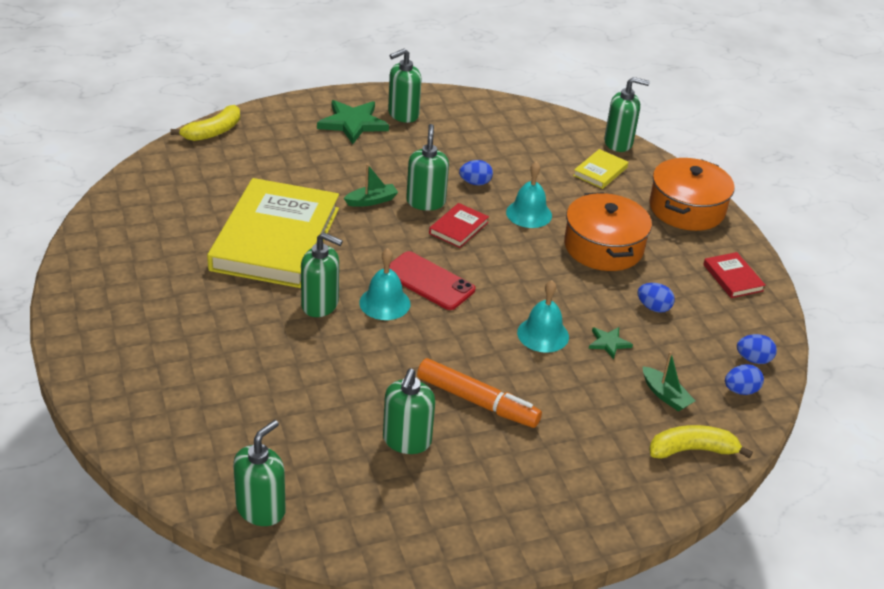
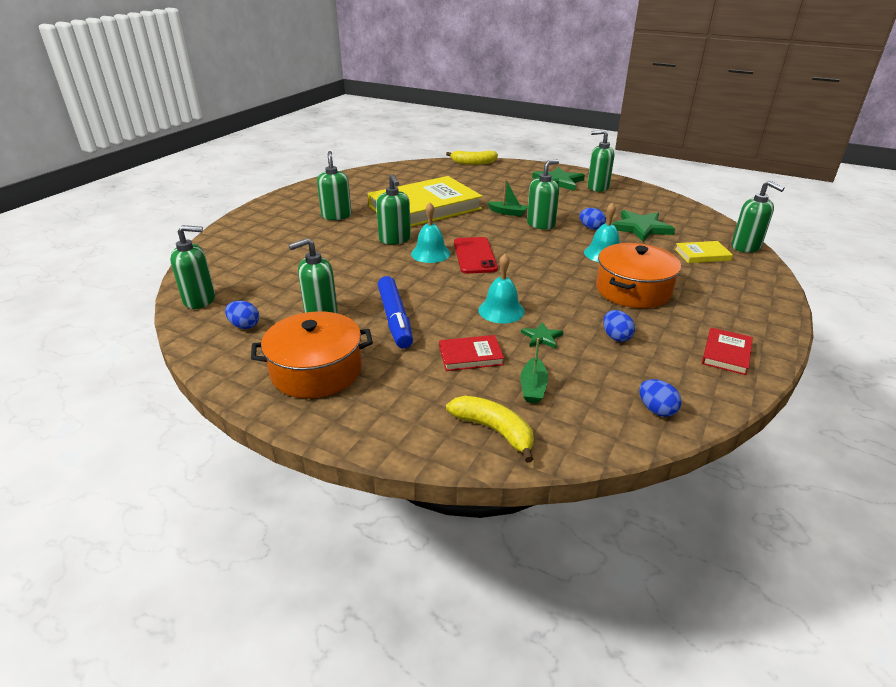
camera: 50 degrees right, 5 degrees down
(196, 306) = (336, 216): none -> green soap dispenser
(458, 228) = (540, 242): red book -> red book (470, 356)
(477, 401) = (395, 319): orange marker -> blue marker
(515, 160) = (641, 228): none -> green star
(686, 208) = (750, 299): orange pot -> orange pot (316, 370)
(740, 390) = (607, 421): blue egg -> blue egg (244, 325)

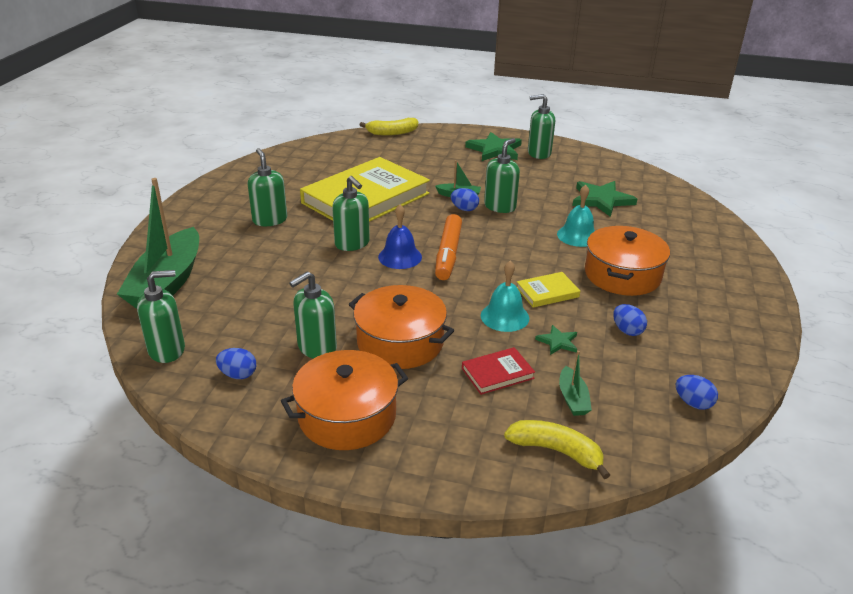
camera: 15 degrees left, 0 degrees up
(230, 252) = (168, 283): none -> green boat
(395, 319) = (400, 342): blue marker -> orange pot
(430, 253) = (400, 257): turquoise bell -> blue bell
(474, 256) = (448, 254): red phone -> orange marker
(591, 228) = (552, 205): blue egg -> blue egg (464, 209)
(702, 255) = (671, 225): yellow book -> yellow book (547, 292)
(726, 353) = (732, 334): red book -> none
(746, 247) = (708, 211): green soap dispenser -> none

